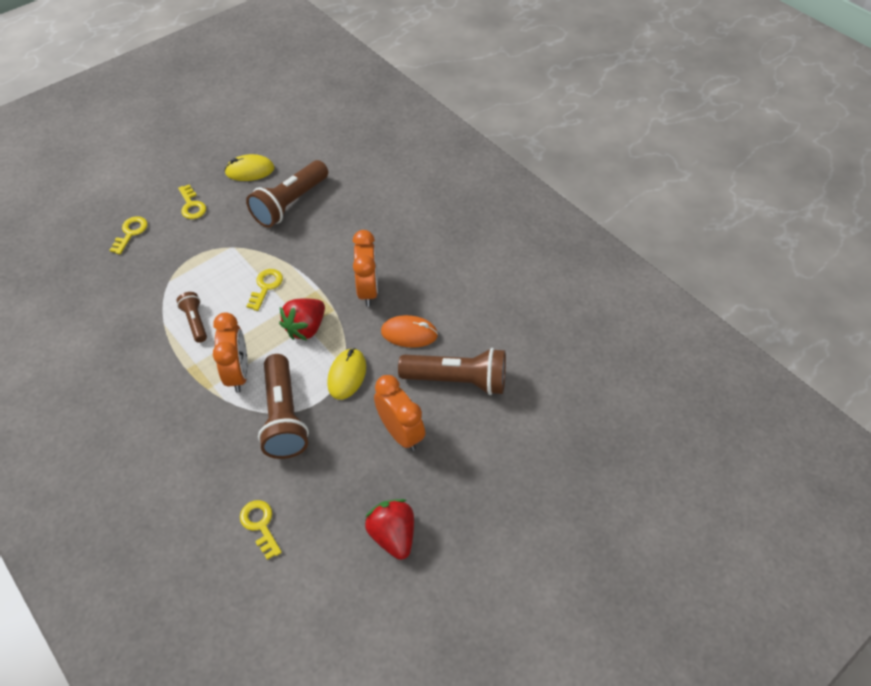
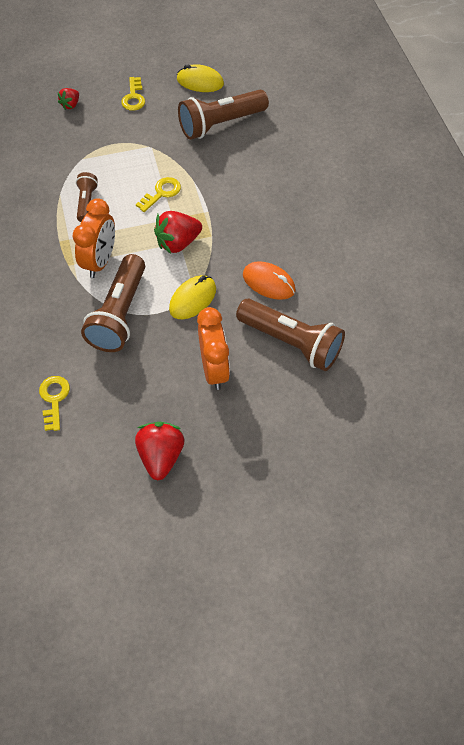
camera: 25 degrees right, 5 degrees up
(131, 233) = (71, 105): yellow key -> red strawberry
(368, 290) = (251, 229): orange clock -> none

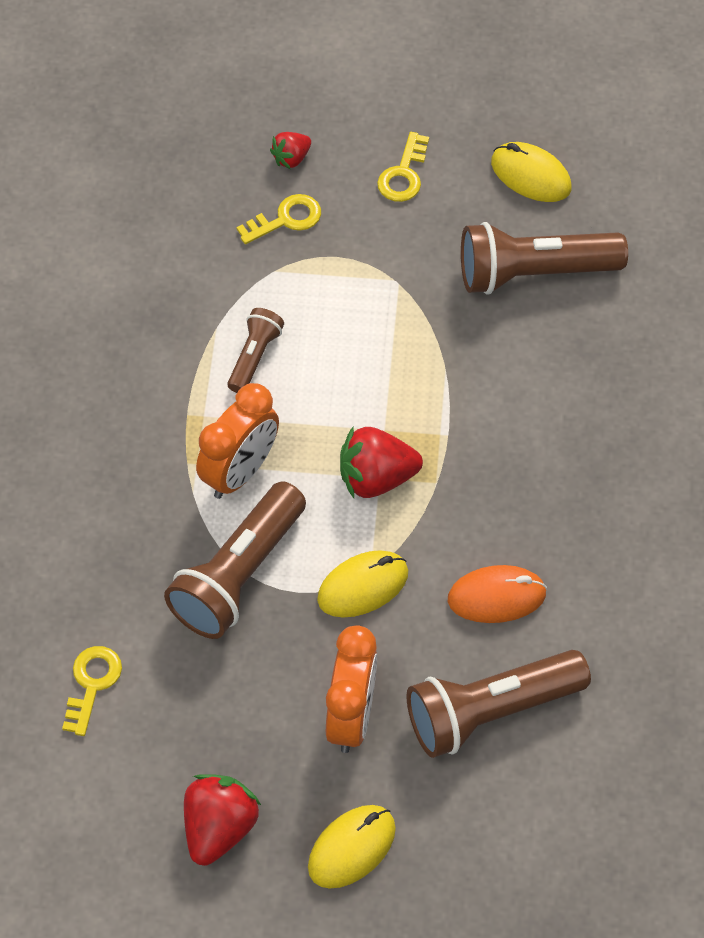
camera: 20 degrees right, 0 degrees up
(161, 193) = (383, 377): yellow key -> yellow key (286, 219)
(243, 441) = (351, 848): none -> yellow mouse
(268, 282) = (496, 597): orange mouse -> orange mouse turned 60 degrees counterclockwise
(291, 342) = (491, 712): brown flashlight -> brown flashlight turned 105 degrees clockwise

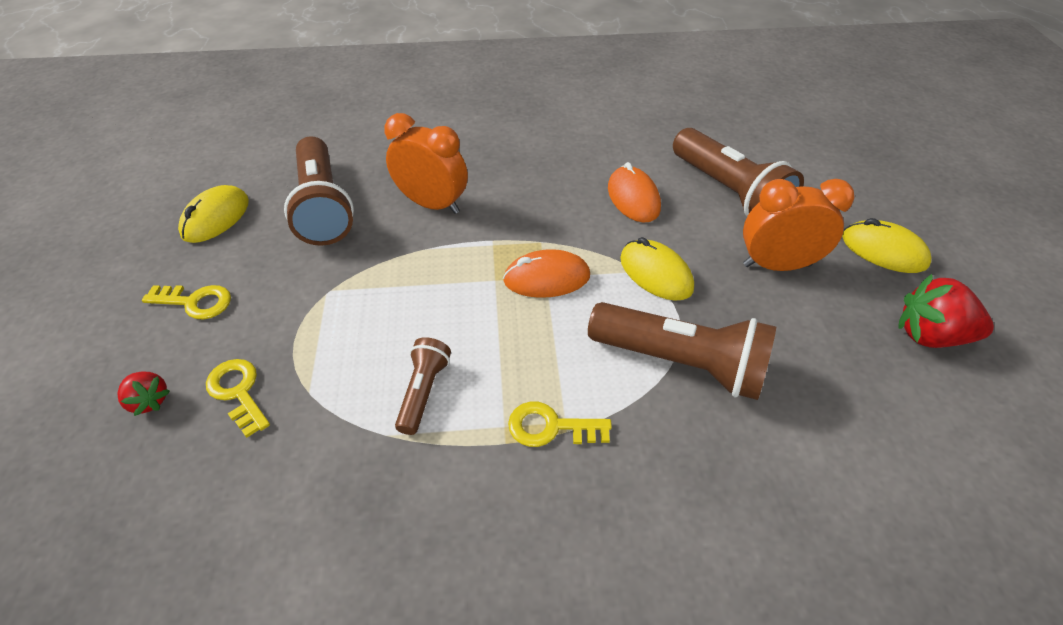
camera: 100 degrees left, 10 degrees down
(92, 684) = (860, 470): yellow key -> yellow key (550, 427)
(240, 472) = (566, 380): orange clock -> orange clock (432, 204)
(254, 357) = (423, 391): brown flashlight -> brown flashlight turned 90 degrees clockwise
(376, 478) = (546, 278): red strawberry -> orange mouse

